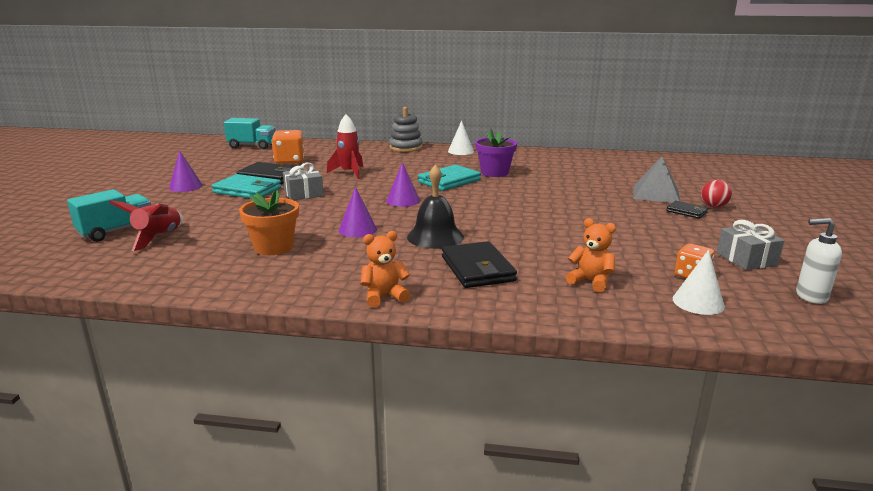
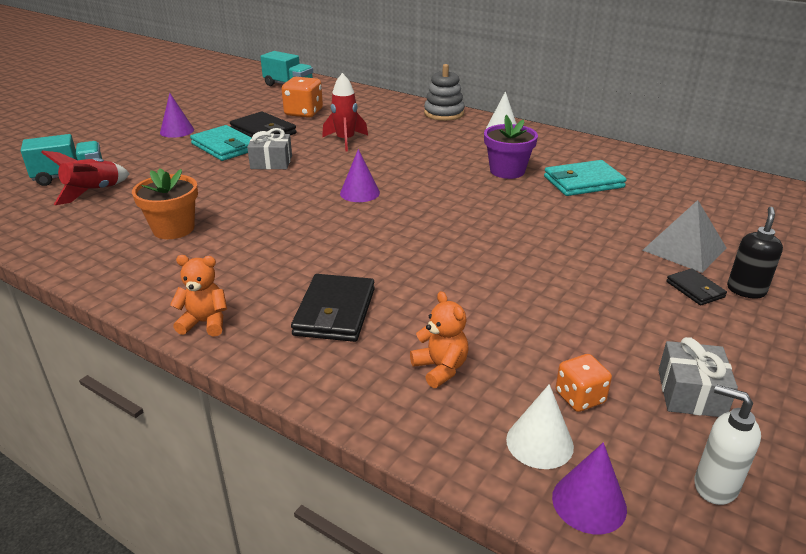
camera: 25 degrees right, 10 degrees up
(357, 229) = (272, 224): purple cone -> purple cone (589, 502)
(435, 237) = (339, 254): black bell -> none
(449, 181) = (439, 174): turquoise wallet -> turquoise wallet (583, 182)
(713, 207) = (746, 290): red ball -> black soap dispenser

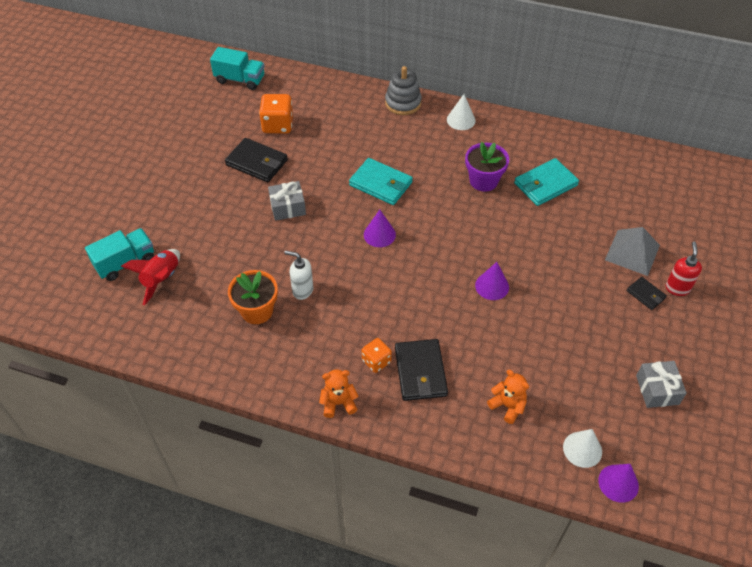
camera: 15 degrees left, 20 degrees up
(177, 131) = (177, 176): purple cone -> purple cone (492, 286)
(225, 147) = (235, 193): turquoise wallet -> turquoise wallet (381, 184)
(345, 141) = (335, 163): red rocket -> none
(580, 397) = (596, 409): orange dice -> orange dice (376, 361)
(714, 486) = (679, 455): white soap dispenser -> white soap dispenser (302, 290)
(746, 290) = (677, 288): black soap dispenser -> red soap dispenser

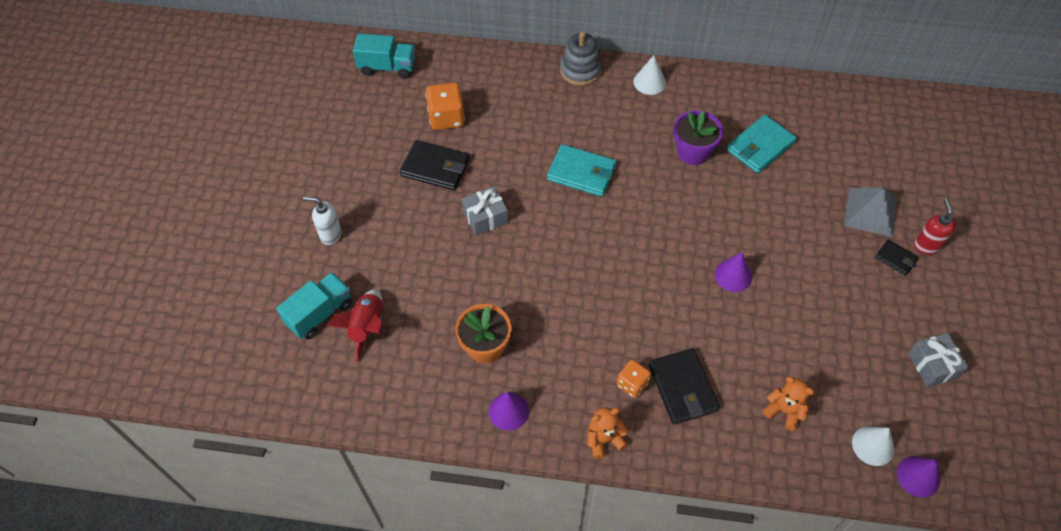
camera: 10 degrees left, 5 degrees up
(302, 290) = (529, 314): white soap dispenser -> white soap dispenser (330, 235)
(379, 234) = (596, 234): purple cone -> purple cone (509, 411)

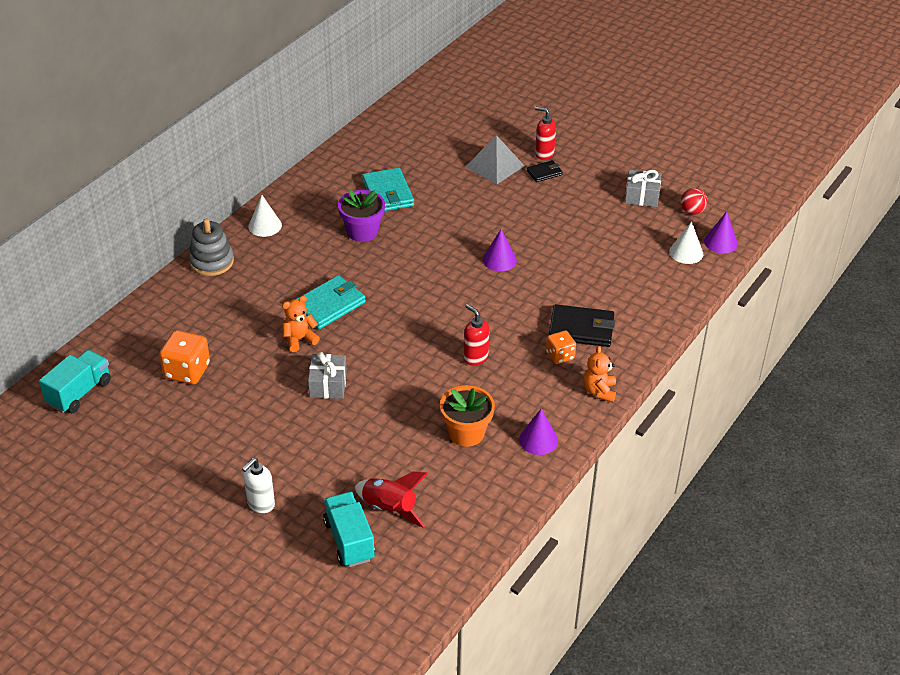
camera: 65 degrees left, 15 degrees down
(435, 168) = (242, 399): black wallet -> none
(585, 313) = (475, 357): none -> red soap dispenser
(784, 411) = (633, 283): orange teddy bear -> orange teddy bear (299, 339)
(948, 426) = (692, 211): none -> red ball

